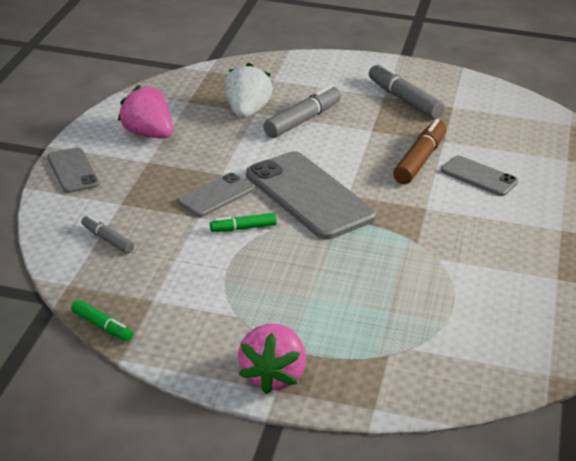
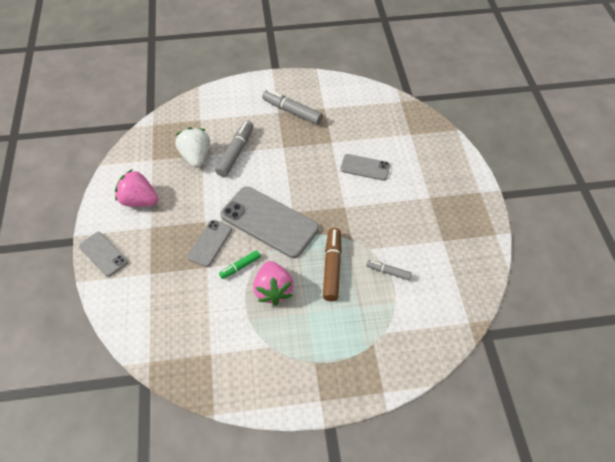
camera: 20 degrees left, 20 degrees up
(102, 326) = (189, 390): green marker -> none
(107, 239) = (156, 310): grey marker -> grey marker (388, 272)
(272, 376) = (313, 390): pink strawberry -> pink strawberry (273, 290)
(420, 160) = (324, 165): brown marker -> brown marker (332, 267)

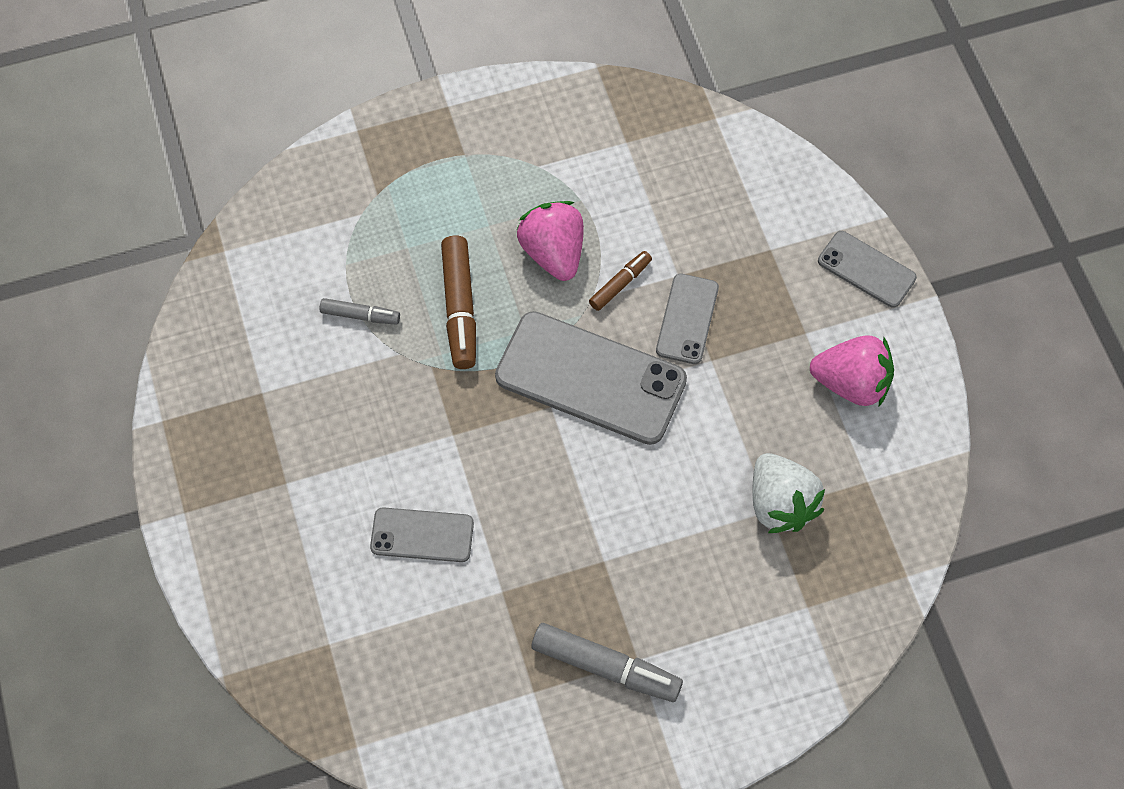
camera: 170 degrees right, 10 degrees up
(236, 152) = (700, 528): grey marker -> none
(240, 267) = (620, 284): green marker -> brown marker

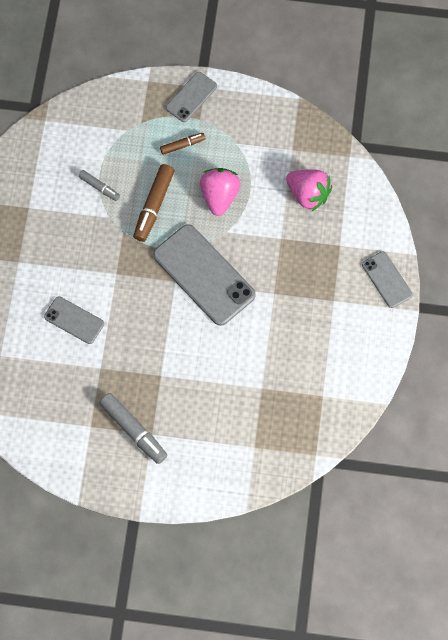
camera: 25 degrees right, 5 degrees up
(620, 284) = (247, 229): brown marker -> brown marker (182, 145)
(687, 319) = (273, 265): grey phone -> grey phone (191, 97)
(780, 504) = (269, 387): white strawberry -> none
(851, 383) = (343, 339): pink strawberry -> pink strawberry (308, 194)

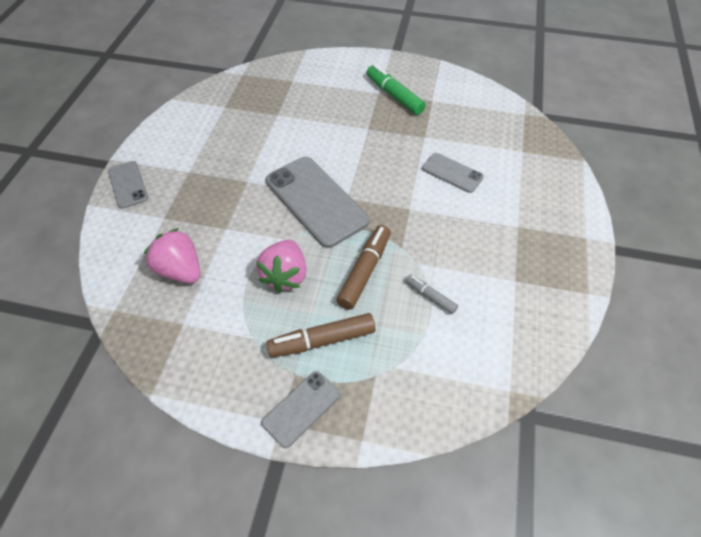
camera: 175 degrees left, 15 degrees down
(133, 430) = (394, 95): grey marker -> green marker
(182, 145) = (322, 340): brown marker -> brown marker, size x1.76

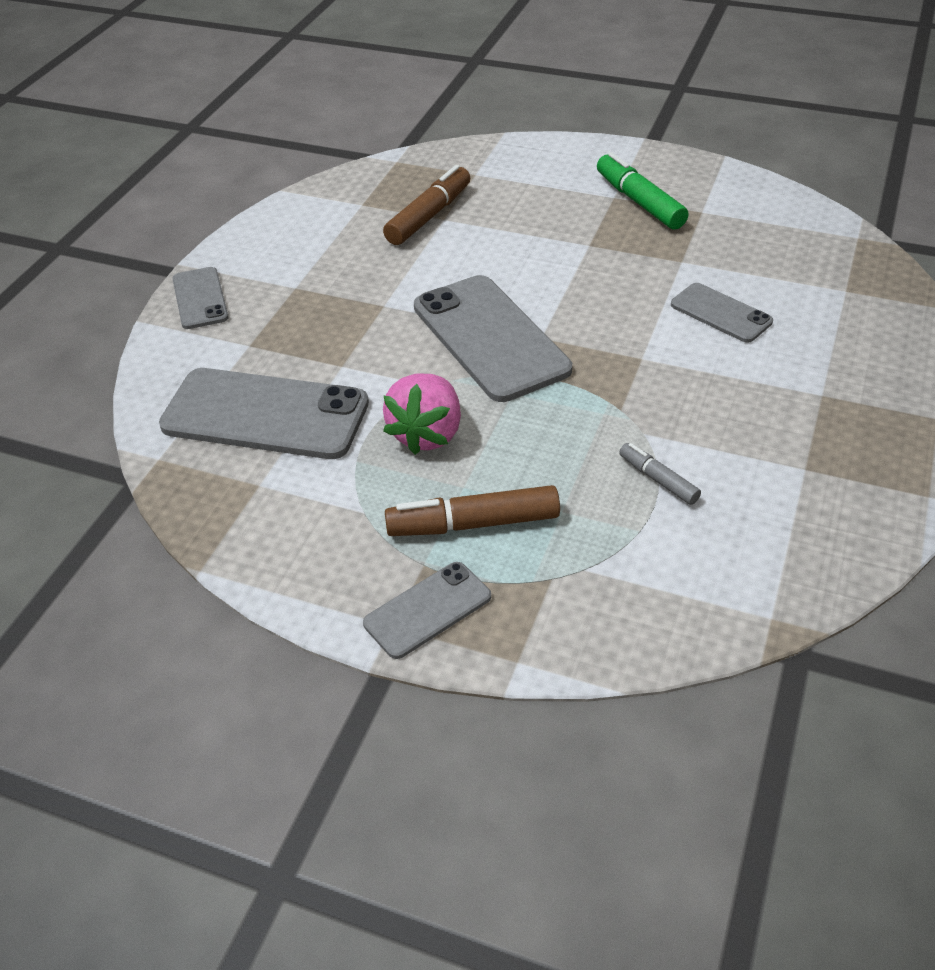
camera: 10 degrees right, 10 degrees down
(180, 270) = (265, 415): pink strawberry -> grey phone
(364, 271) = (555, 437): brown marker -> brown marker (429, 216)

